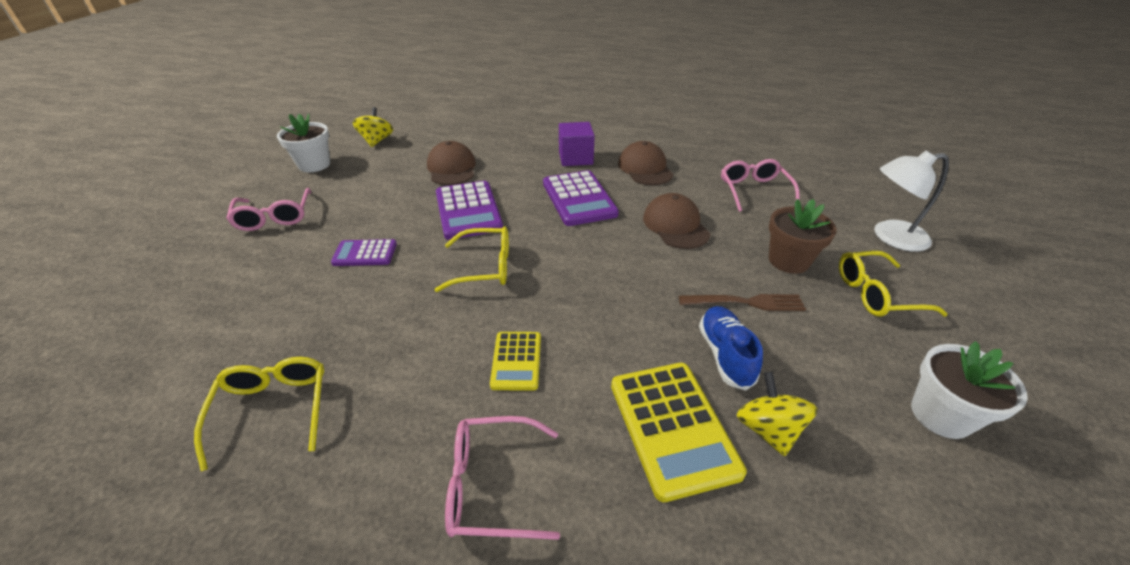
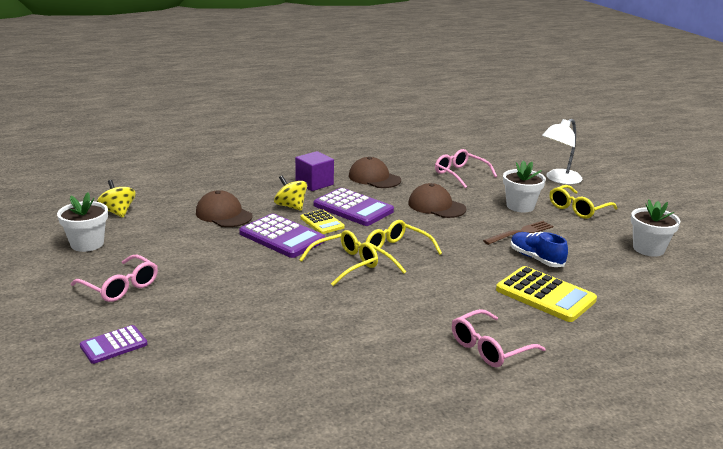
camera: 35 degrees left, 15 degrees down
(273, 409) = (319, 372): yellow glasses -> yellow glasses (397, 252)
(365, 253) = (243, 284): purple calculator -> purple calculator (114, 345)
(516, 361) = (432, 299): yellow calculator -> yellow calculator (322, 222)
(768, 429) = (586, 280): yellow spinning top -> yellow spinning top (291, 206)
(788, 261) = (520, 206): brown flower pot -> white flower pot

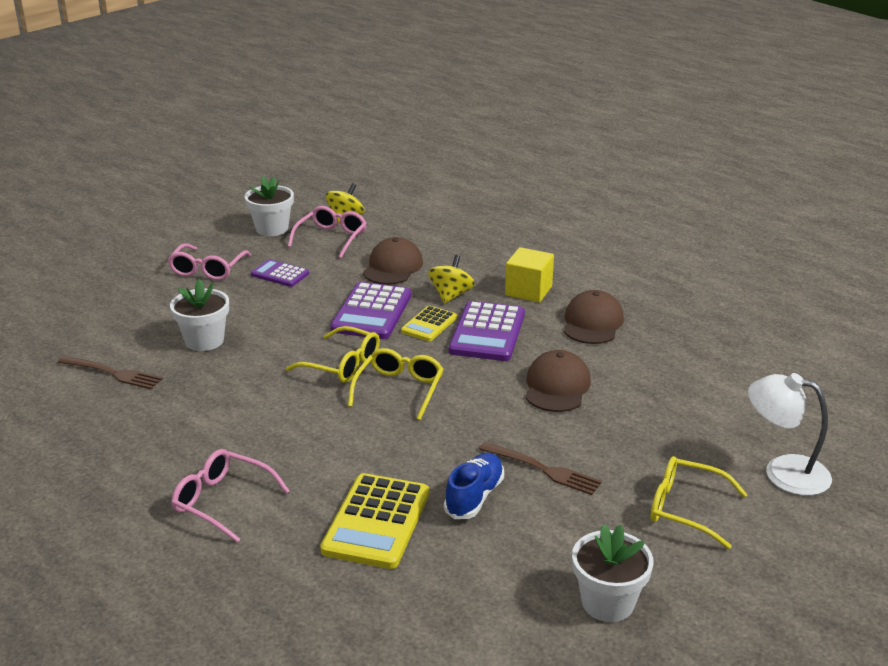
camera: 65 degrees right, 5 degrees up
(114, 345) = (113, 300): purple calculator -> purple calculator (280, 274)
(254, 367) = (113, 373): none -> brown fork
(314, 183) = (528, 291): purple cube -> yellow cube
(460, 174) = (688, 381): pink glasses -> pink glasses (331, 238)
(520, 206) = (633, 453): white flower pot -> white flower pot (204, 341)

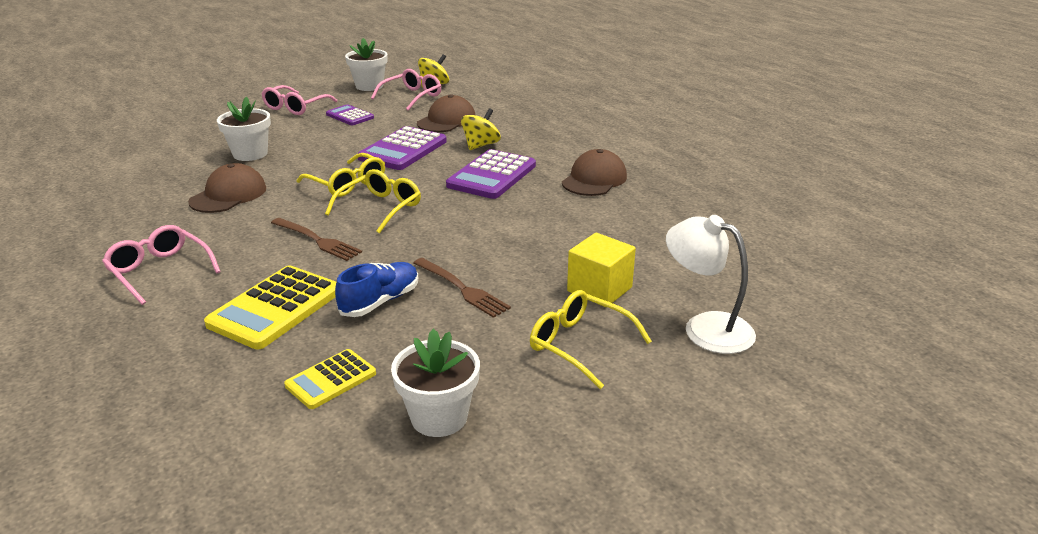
camera: 15 degrees right, 0 degrees up
(113, 373) = (160, 167): brown fork -> brown fork (318, 240)
(429, 324) = (445, 164): yellow calculator -> yellow calculator (331, 380)
(528, 291) = (552, 149): yellow cube -> yellow cube (599, 289)
(557, 386) = (525, 224): brown cap -> brown cap (228, 195)

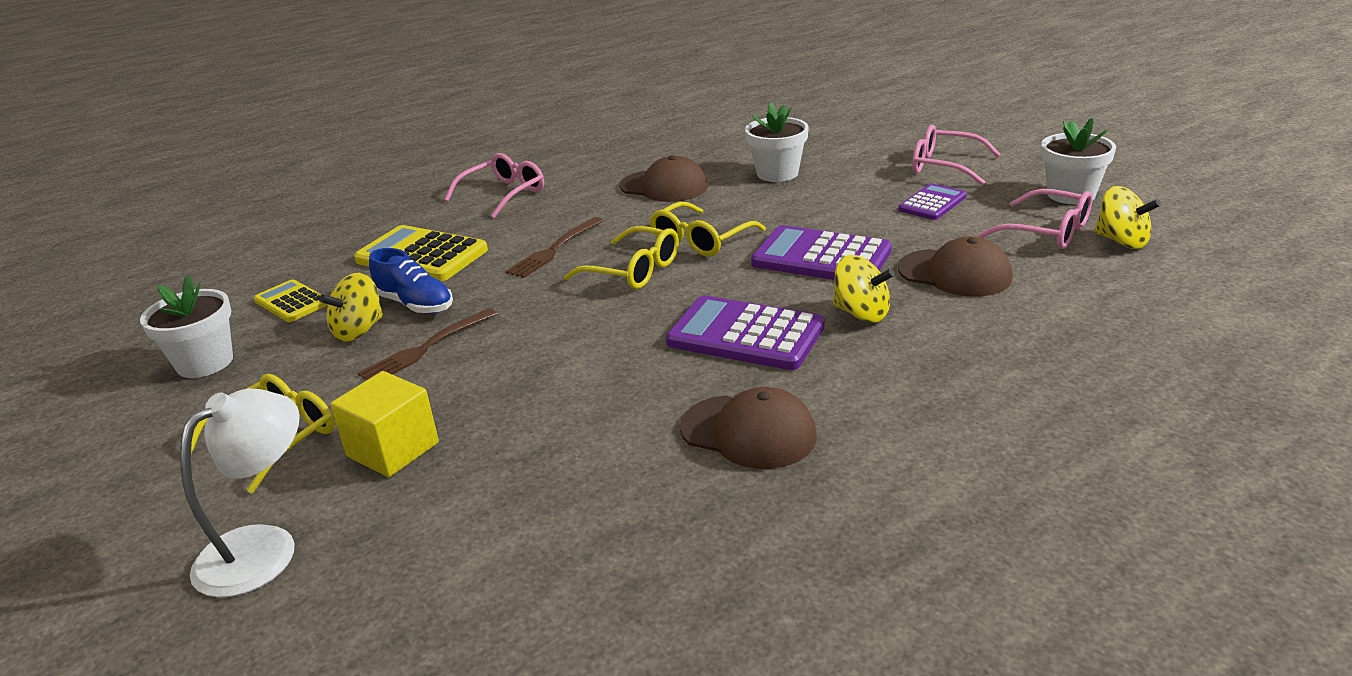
camera: 90 degrees right, 0 degrees up
(415, 327) = (359, 331): none -> yellow spinning top

